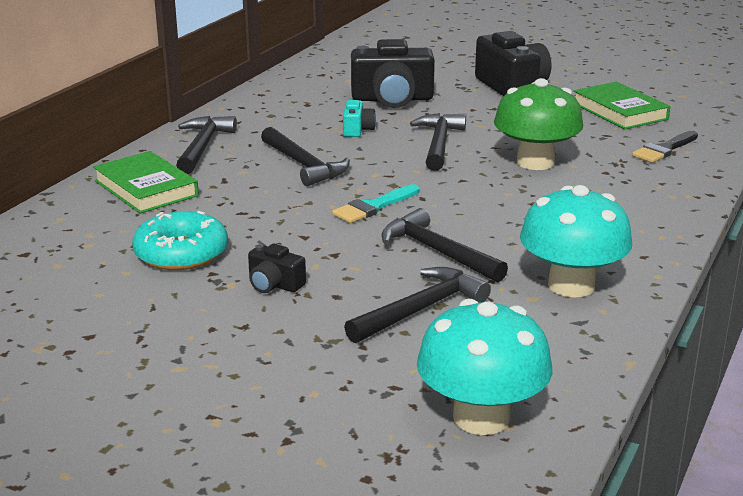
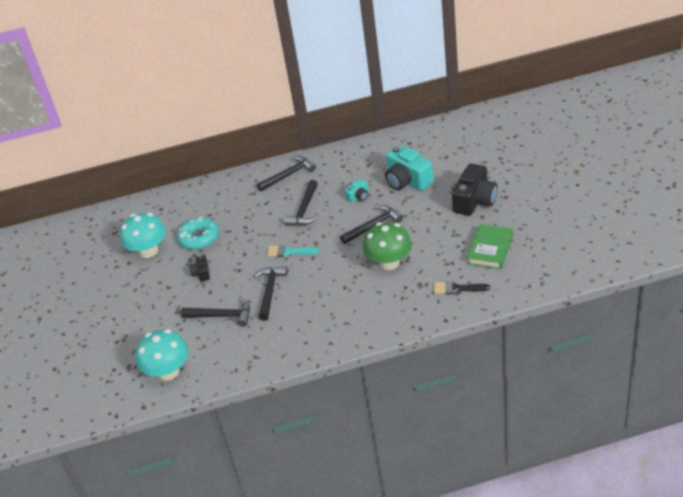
camera: 55 degrees right, 15 degrees up
(146, 188) = (236, 192): green book -> none
(392, 99) = (407, 181): black camera -> turquoise camera
(571, 285) = (282, 339): turquoise mushroom -> turquoise mushroom (148, 251)

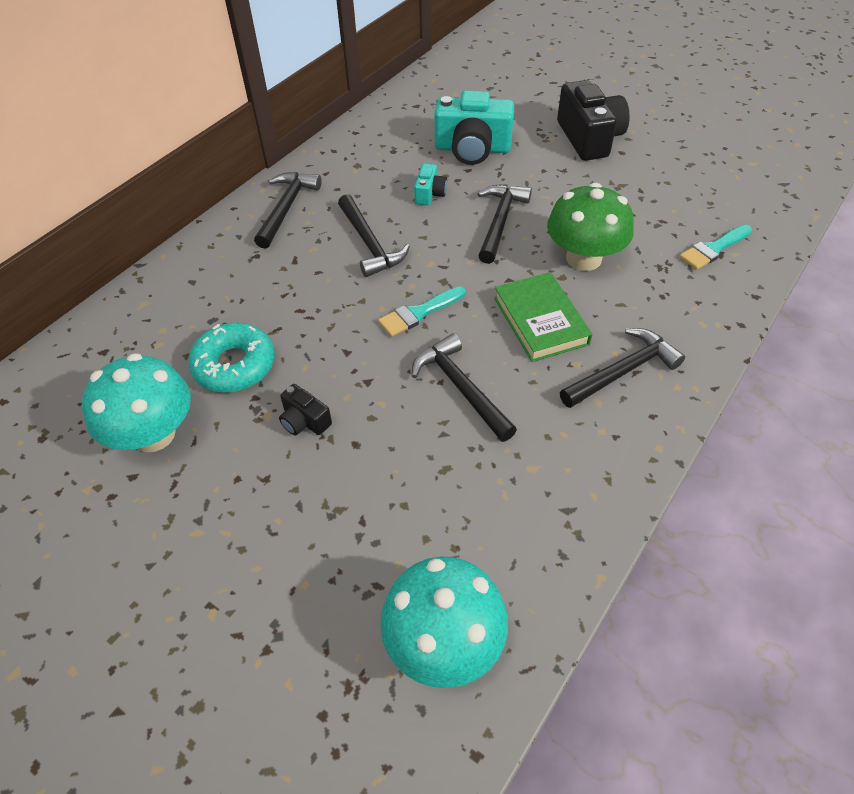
camera: 45 degrees left, 10 degrees up
(222, 316) = (426, 473): black hammer -> black hammer (622, 371)
(457, 288) = (713, 249): black brush -> turquoise brush
(490, 249) = (684, 184): green book -> green book (540, 321)

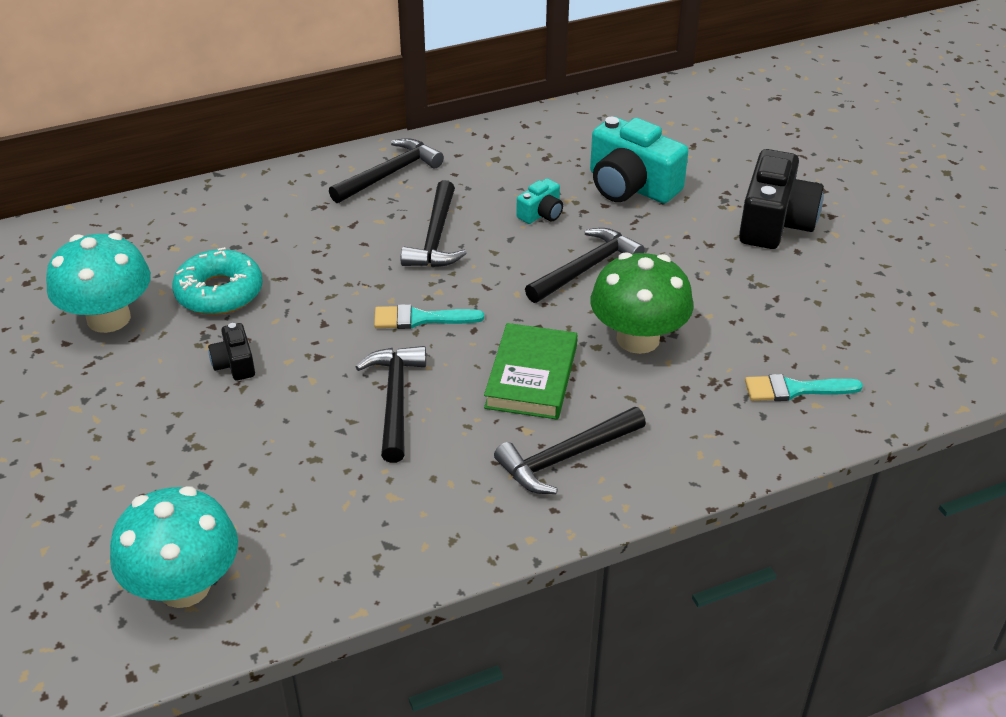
camera: 30 degrees right, 10 degrees down
(622, 371) = (566, 457): black hammer -> black hammer turned 150 degrees clockwise

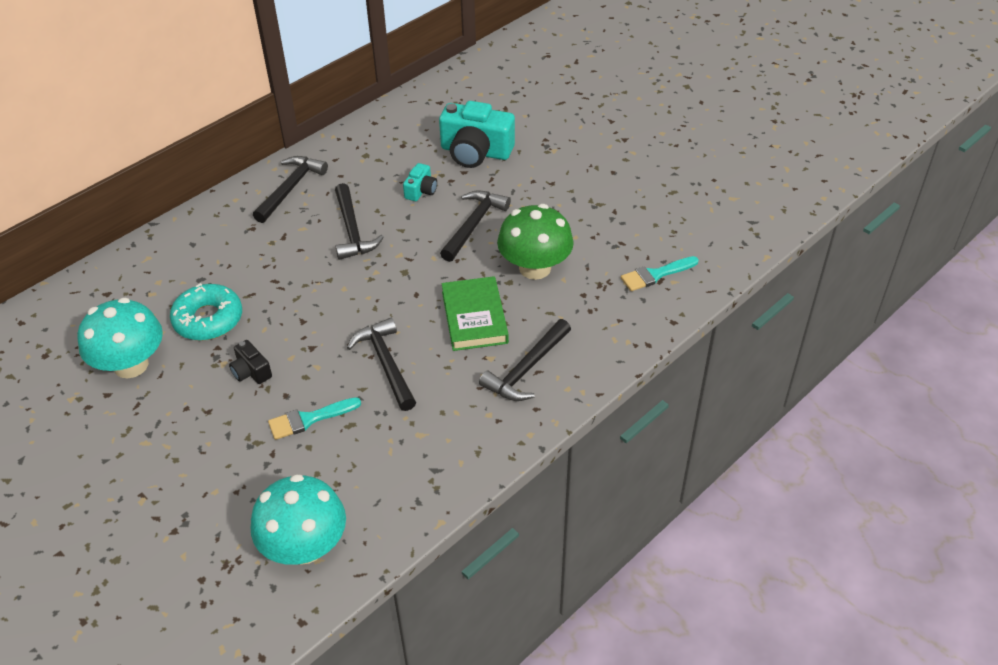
camera: 20 degrees left, 5 degrees up
(420, 319) = (373, 297): turquoise brush -> turquoise brush (309, 419)
(774, 223) = (588, 154): black camera -> none

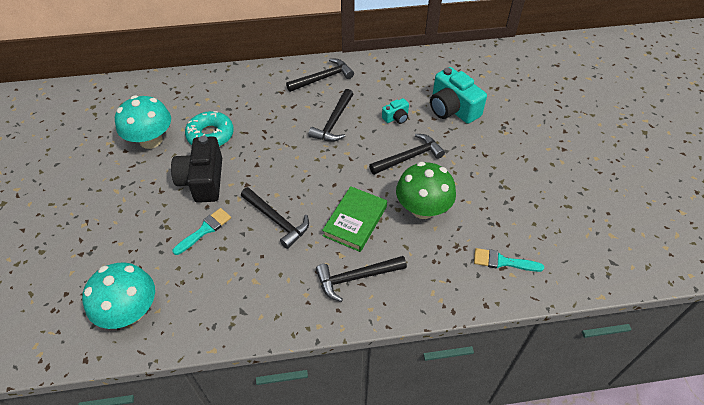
camera: 35 degrees right, 5 degrees up
(251, 371) = (203, 180): black camera -> black camera, size x2.05
(309, 419) = (205, 230): turquoise brush -> turquoise brush turned 120 degrees clockwise
(386, 364) = (277, 220): black hammer -> black hammer turned 120 degrees clockwise

